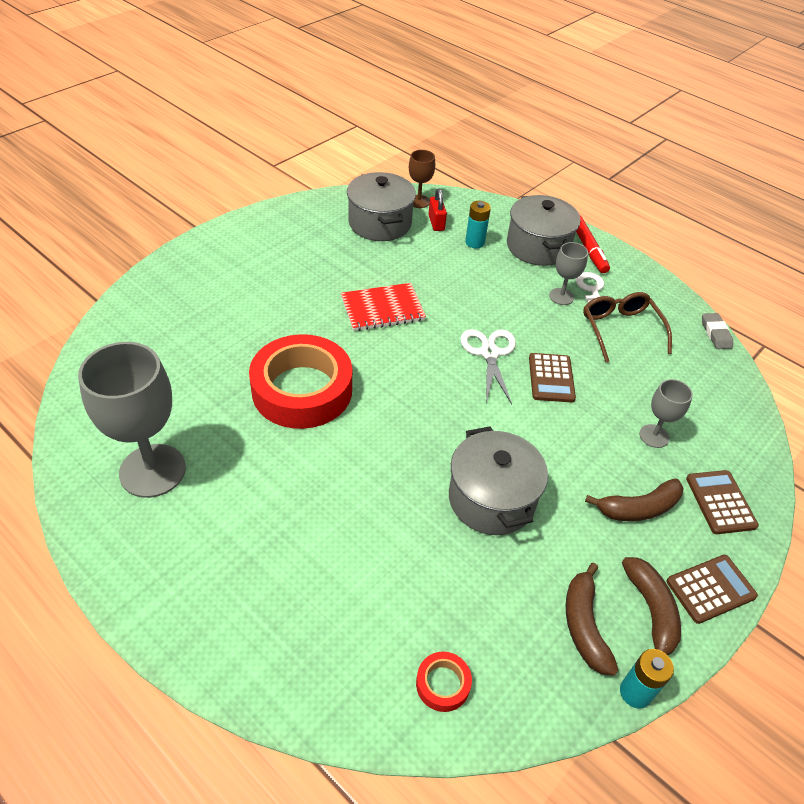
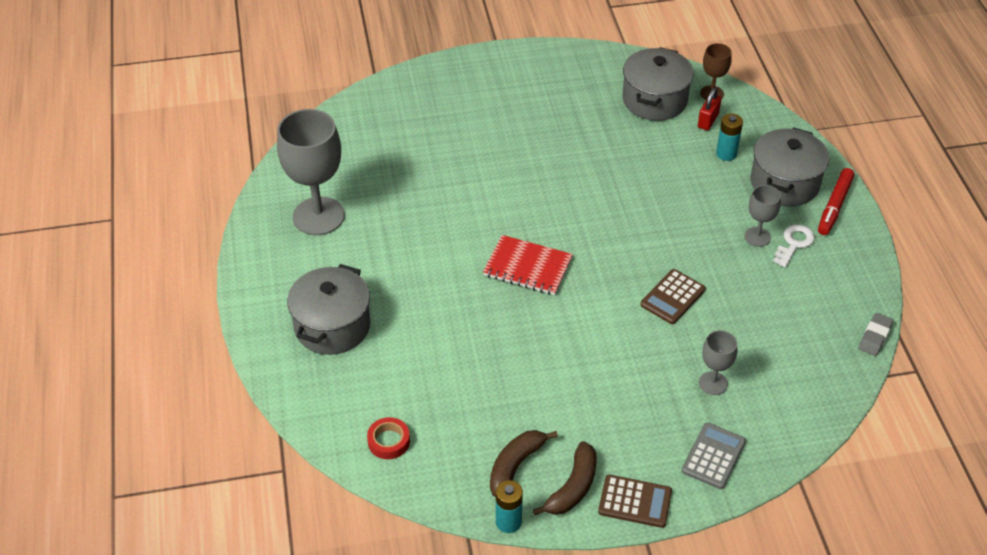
camera: 40 degrees right, 0 degrees up
(302, 390) = (464, 210): red tape -> none
(382, 309) = (585, 176): red notebook -> red notebook (527, 267)
(489, 353) = (640, 253): white scissors -> none
(491, 499) = (531, 356): grey pot -> grey pot (332, 326)
(620, 330) = (782, 290): brown glasses -> none
(638, 508) = (639, 423): brown banana -> none
(720, 502) = (713, 456): brown calculator -> grey calculator

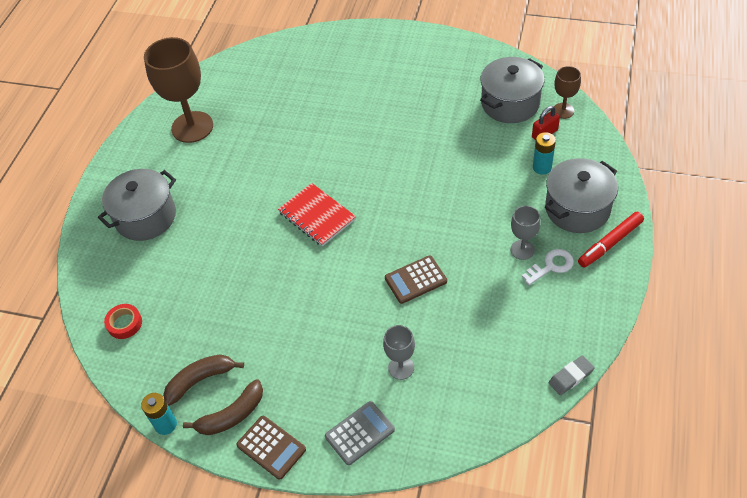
camera: 30 degrees right, 5 degrees up
(318, 216) = (192, 127): grey goblet -> brown goblet

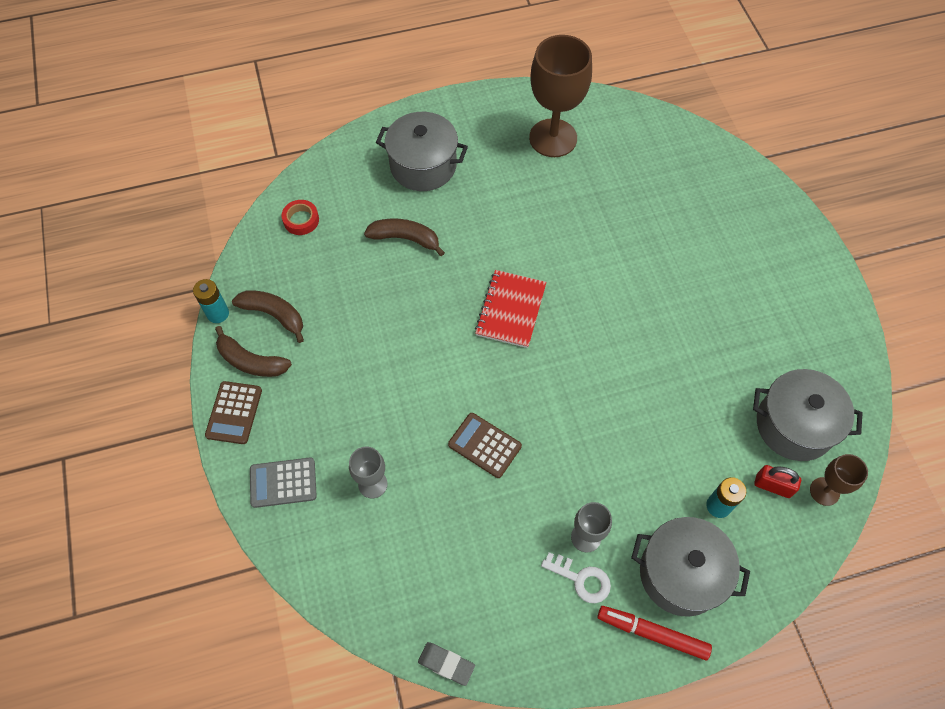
camera: 55 degrees right, 10 degrees up
(203, 257) = (405, 239): none -> brown banana
(360, 433) = (283, 483): grey calculator -> grey calculator turned 150 degrees clockwise

